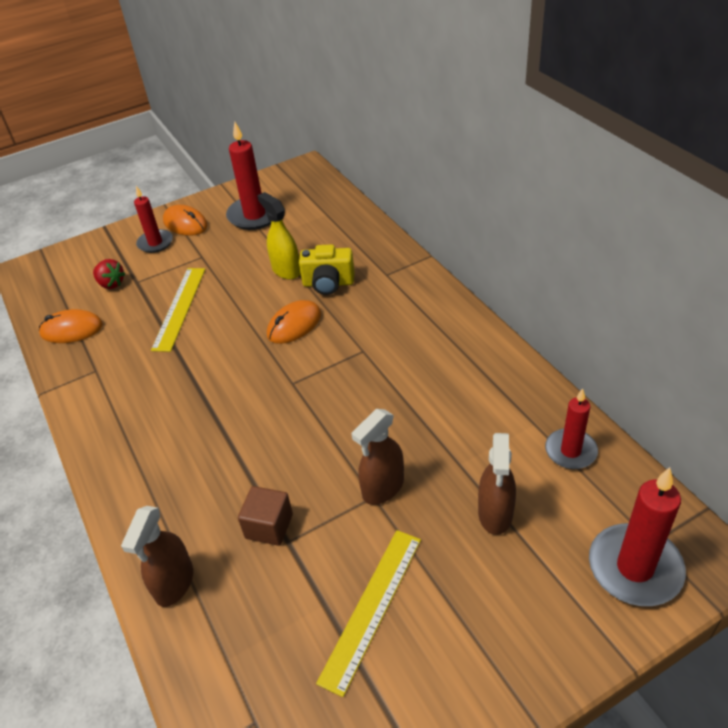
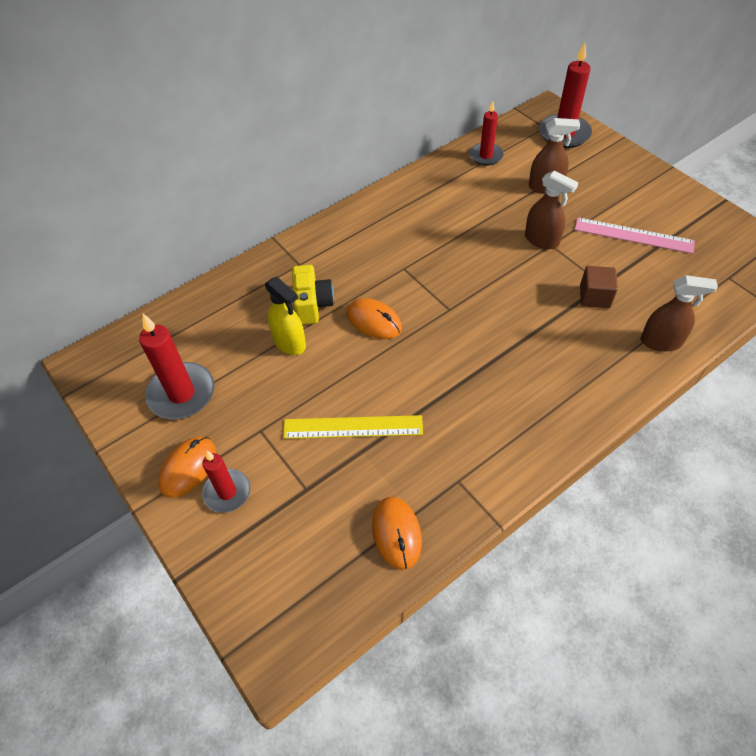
camera: 100 degrees left, 10 degrees up
(111, 284) = (310, 518): red strawberry -> none
(286, 270) = (289, 343): yellow spray bottle -> yellow spray bottle turned 90 degrees counterclockwise
(371, 607) = (633, 235): yellow ruler -> pink ruler

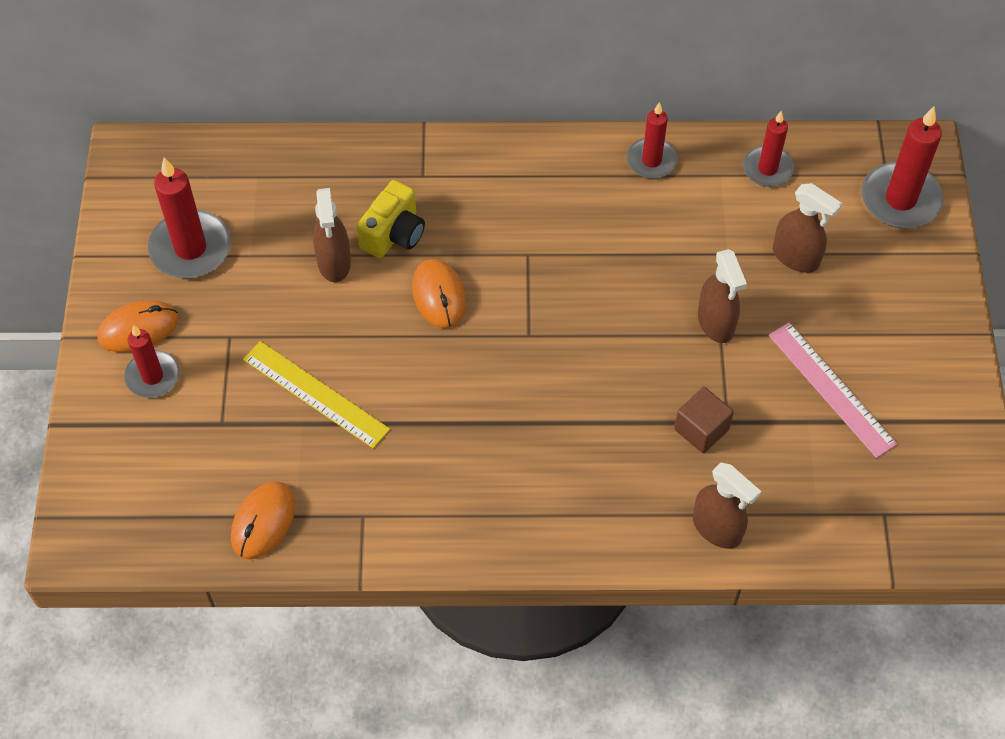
camera: 35 degrees right, 5 degrees up
(289, 343) = (334, 262): yellow spray bottle -> brown spray bottle
(422, 185) = (651, 160): none -> red candle

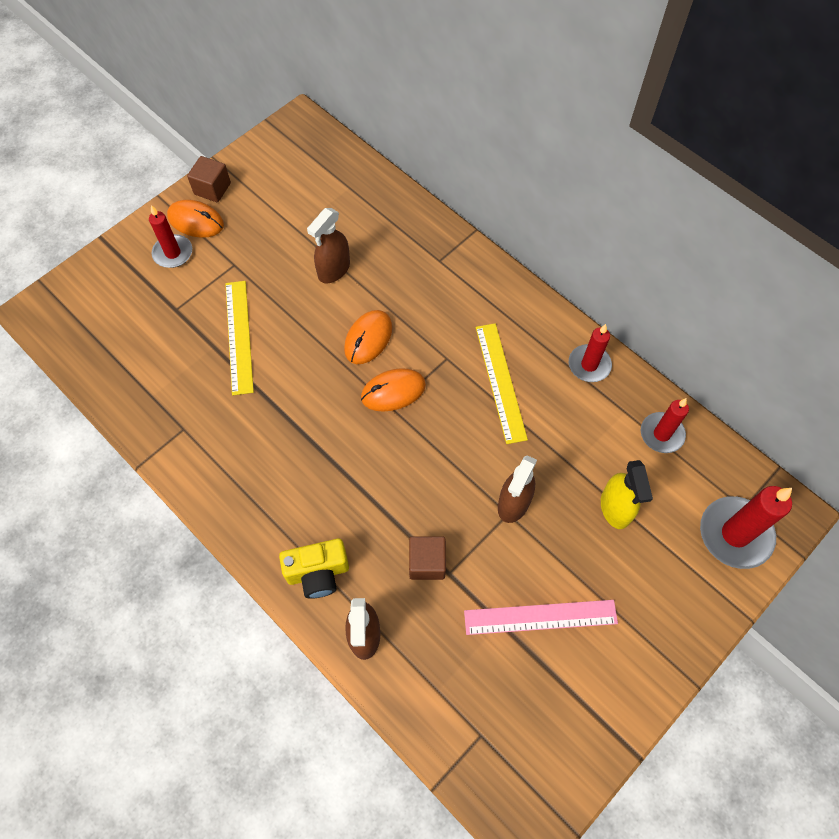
camera: 45 degrees right, 5 degrees up
(117, 285) = (212, 189): none -> brown cube
(190, 248) = (270, 199): red candle -> none
(263, 521) = (132, 383): orange mouse -> orange mouse (393, 391)
(393, 234) = (384, 281): yellow camera -> yellow camera (318, 573)
(595, 235) = (500, 382): none -> yellow ruler
(796, 257) = (615, 508): brown spray bottle -> yellow spray bottle
(831, 389) = (540, 617): pink ruler -> pink ruler turned 75 degrees clockwise

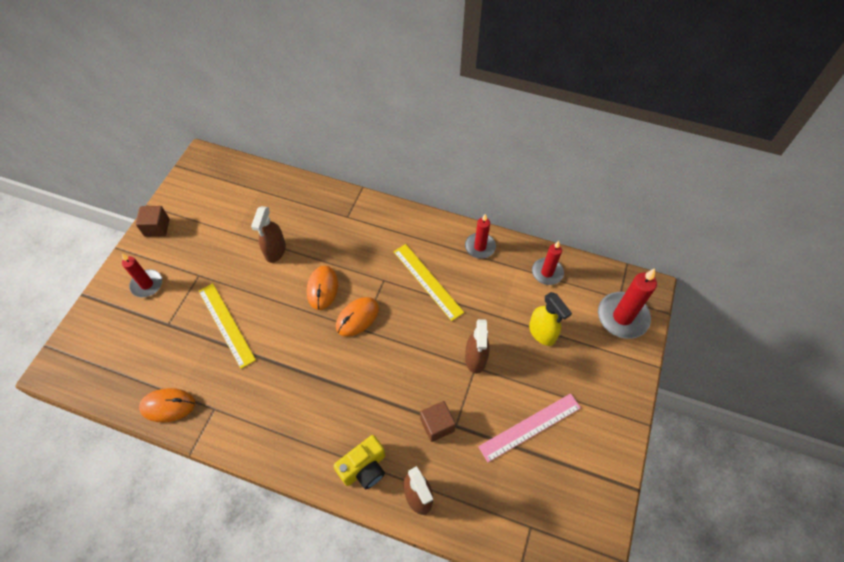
camera: 25 degrees left, 5 degrees down
(196, 221) = (154, 255): orange mouse -> orange mouse (168, 406)

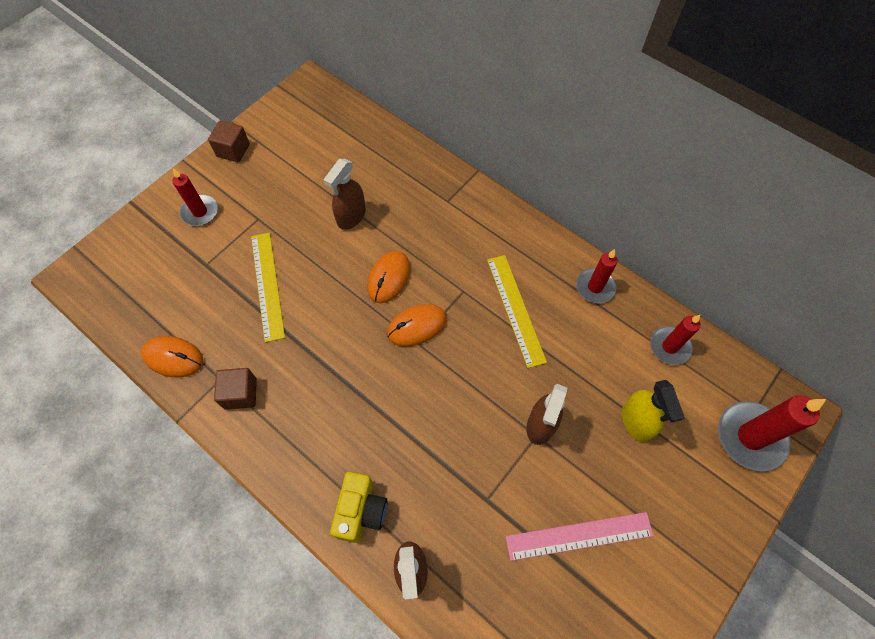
camera: 20 degrees right, 5 degrees up
(364, 468) = (361, 511): yellow camera -> yellow camera turned 60 degrees counterclockwise
(437, 425) = (465, 491): brown cube -> brown cube (240, 393)

